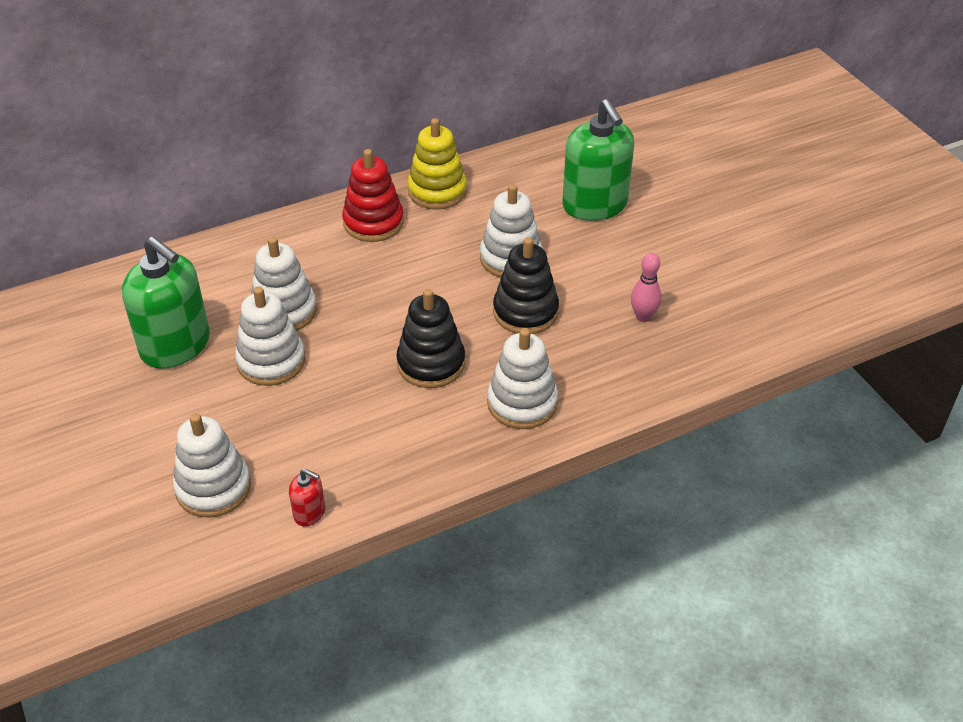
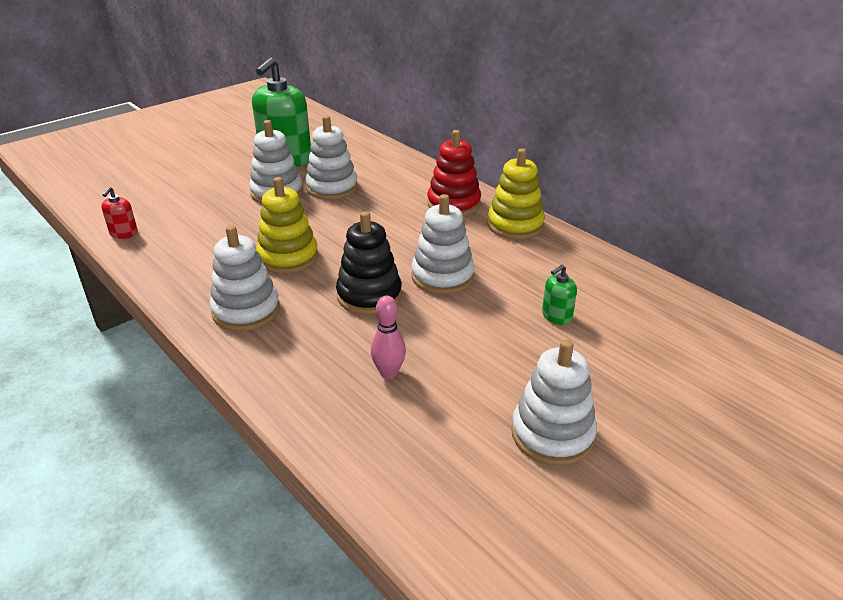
camera: 75 degrees right, 10 degrees down
(213, 488) = (151, 196): white stacking toy -> white stacking toy (552, 434)
(431, 364) = (288, 257): black stacking toy -> yellow stacking toy
(595, 205) = (556, 316): green soap dispenser -> green soap dispenser, size x0.43

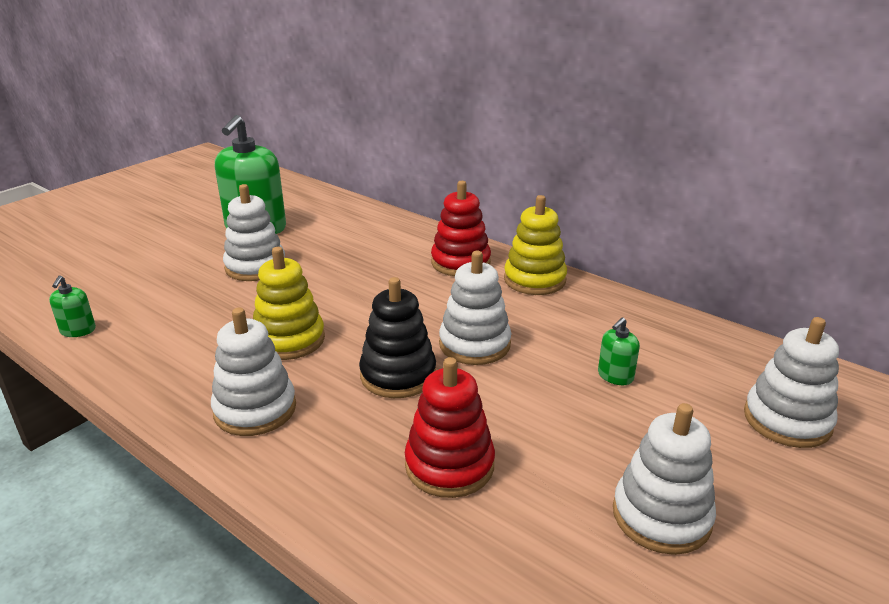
camera: 10 degrees left, 5 degrees down
(124, 233) = (78, 330): red soap dispenser -> green soap dispenser
(332, 188) = (318, 256): white stacking toy -> white stacking toy (787, 420)
(389, 373) = (449, 465): pink bowling pin -> red stacking toy

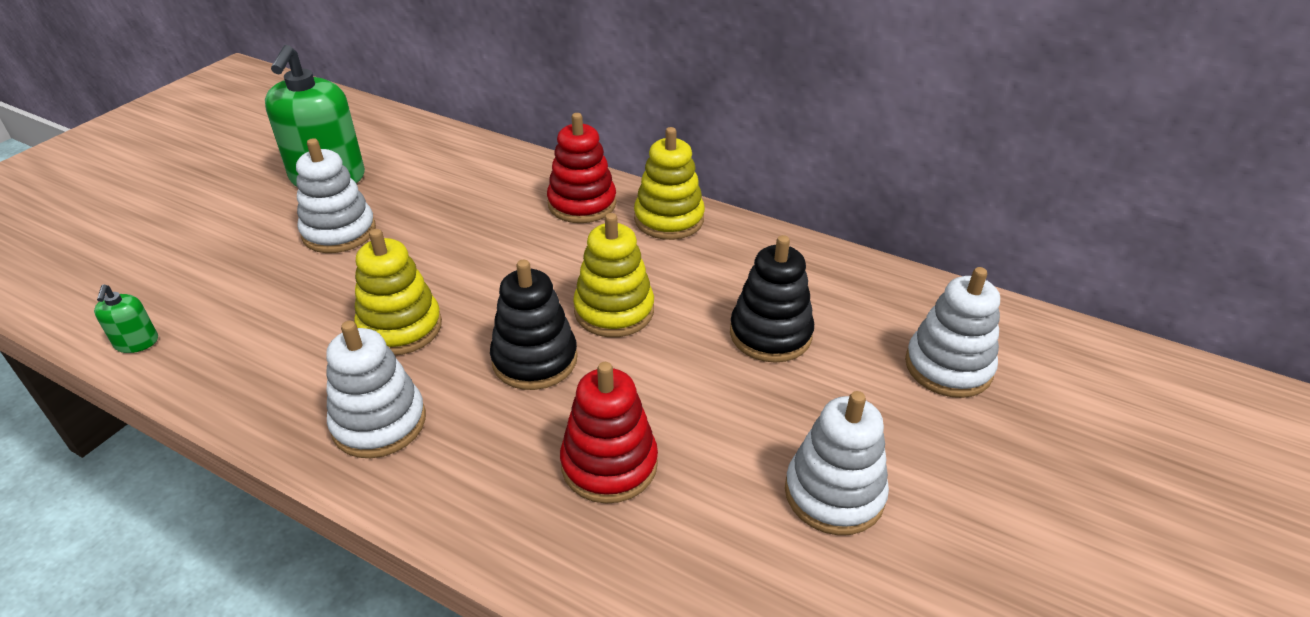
camera: 10 degrees left, 10 degrees up
(474, 344) = (614, 311): white stacking toy -> yellow stacking toy
(615, 376) = (770, 334): green soap dispenser -> black stacking toy

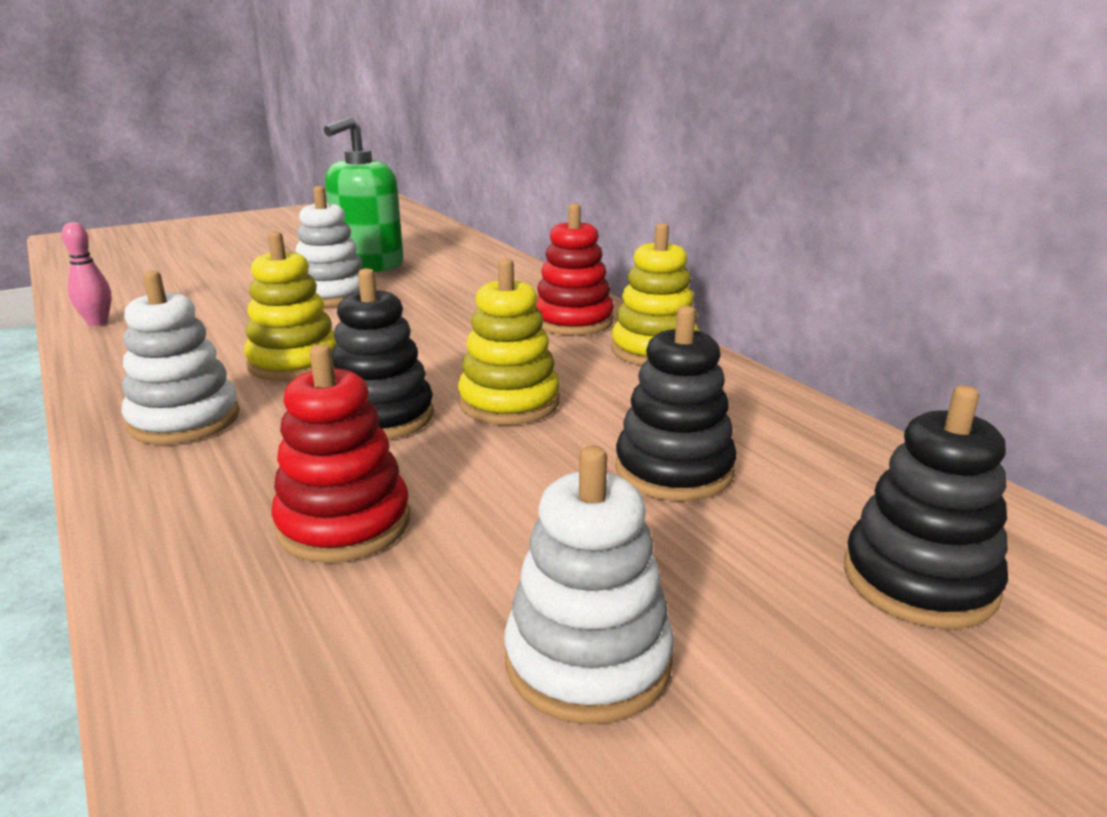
camera: 30 degrees right, 15 degrees down
(137, 342) = (97, 322): green soap dispenser -> pink bowling pin
(948, 367) = (919, 580): white stacking toy -> black stacking toy

